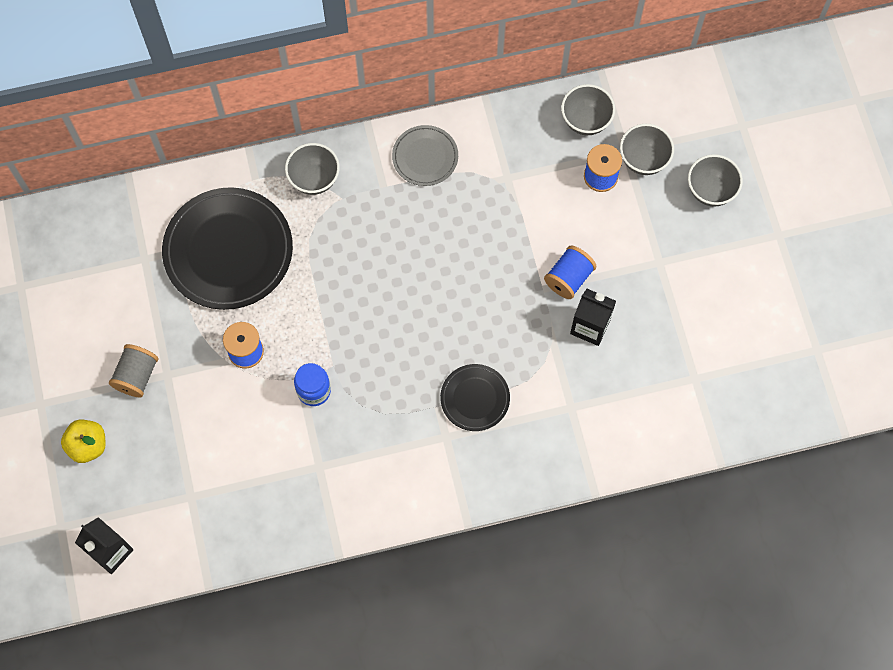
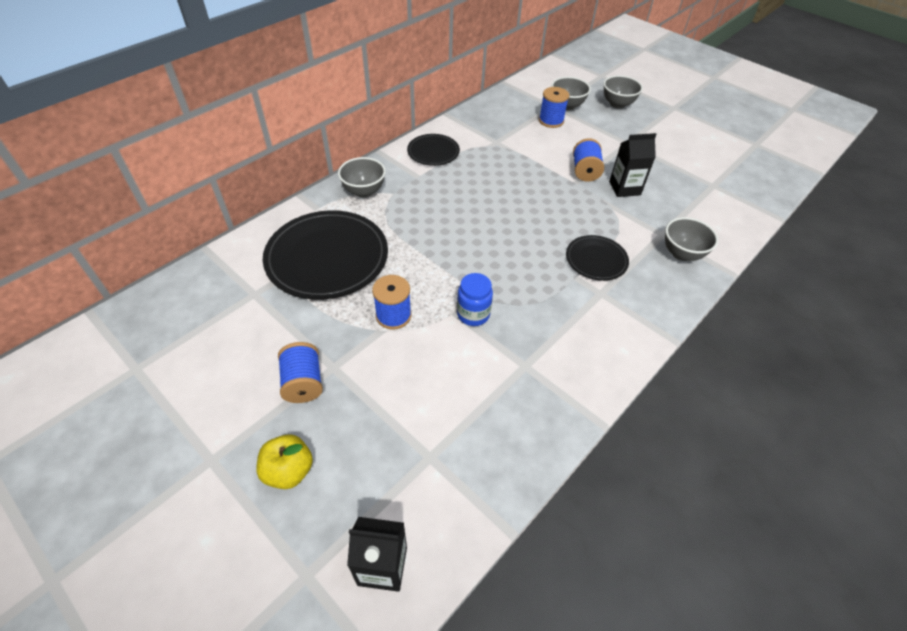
camera: 35 degrees left, 20 degrees down
(136, 376) = (303, 382): grey spool -> blue spool
(425, 157) = (433, 152): grey plate -> black plate
(585, 121) = (516, 102): grey bowl -> grey bowl (682, 254)

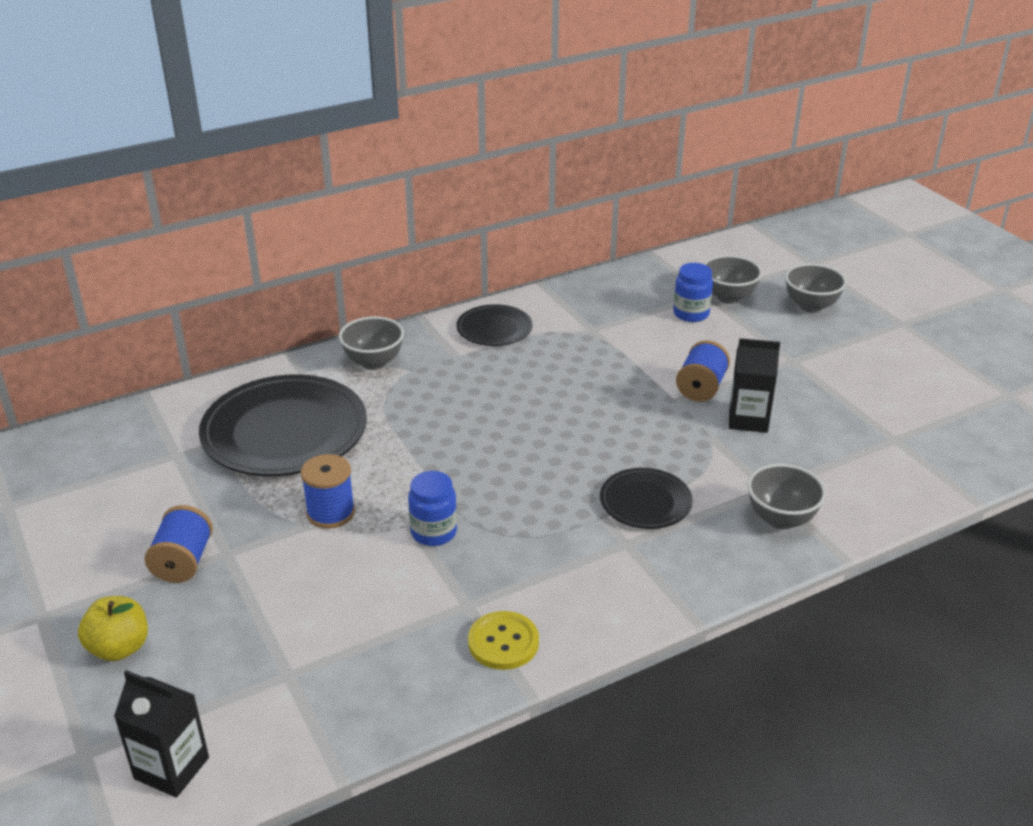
camera: 20 degrees right, 15 degrees down
(551, 121) = (691, 314): blue spool -> blue jar
(564, 388) = (503, 642): none -> yellow button

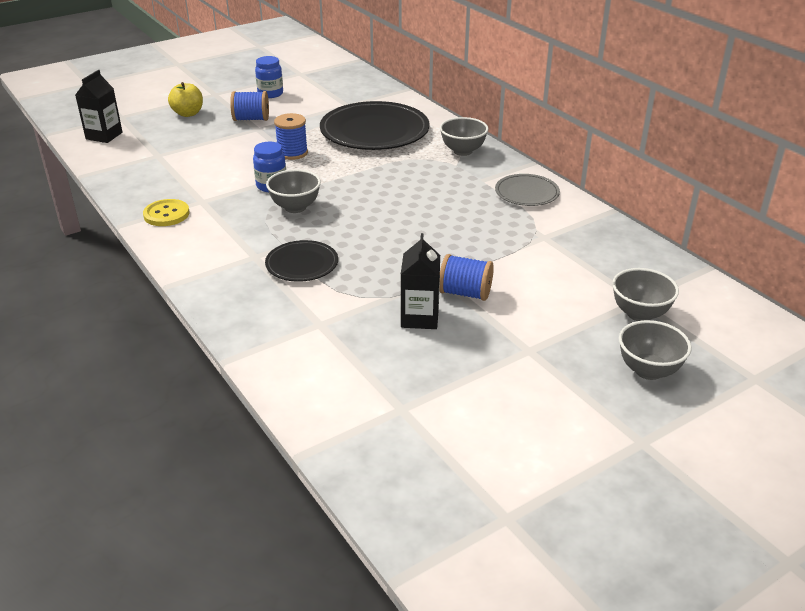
camera: 85 degrees right, 0 degrees up
(494, 329) = (526, 193): black plate -> grey plate
(691, 314) = (595, 290): blue jar -> blue jar (270, 94)
(781, 519) = (279, 329): grey bowl -> grey bowl (295, 207)

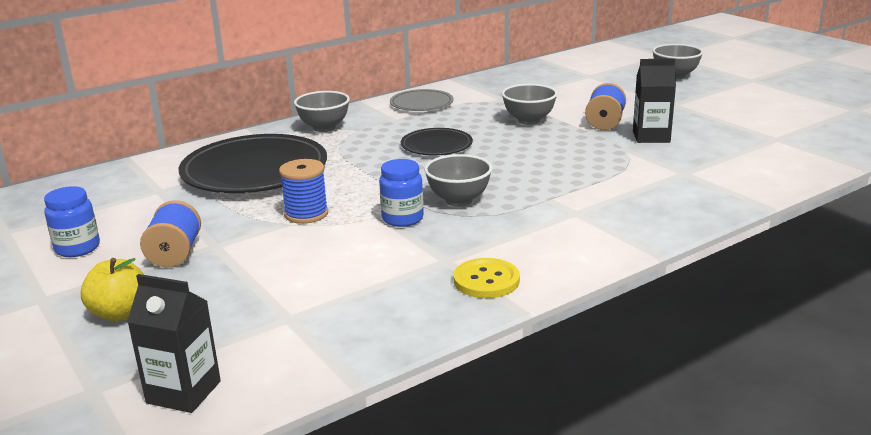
camera: 90 degrees left, 10 degrees down
(302, 264) = (583, 187): black plate -> black plate (436, 145)
(639, 314) = (607, 76): grey bowl -> grey bowl (528, 120)

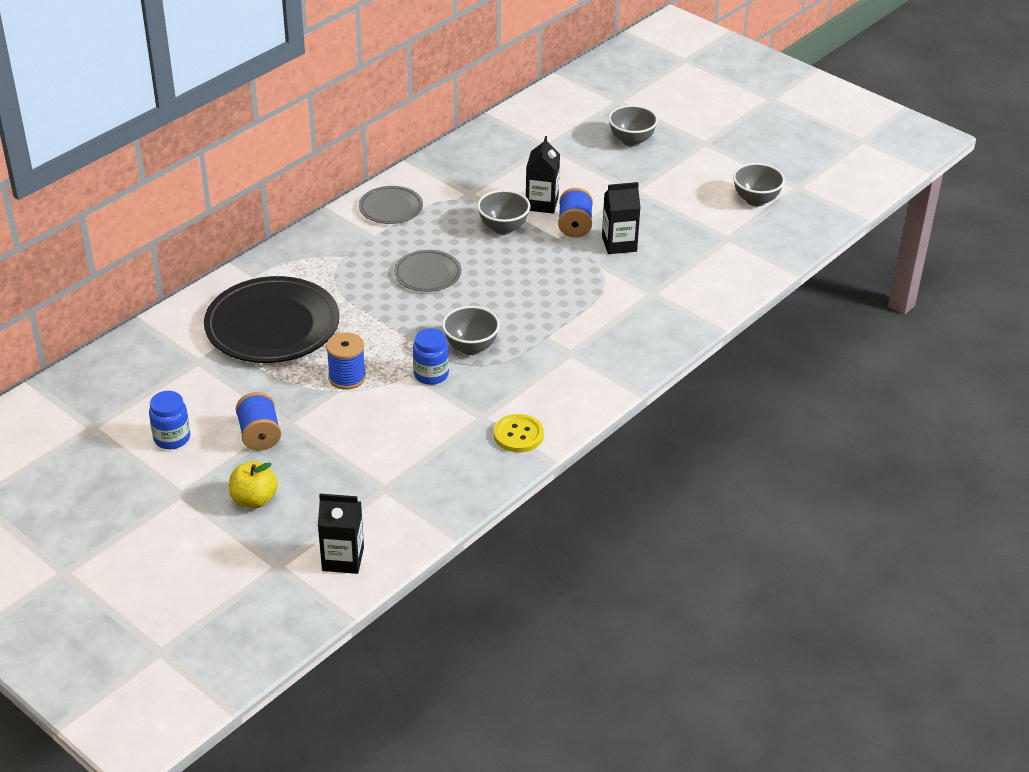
camera: 15 degrees left, 15 degrees up
(324, 128) = (309, 255): grey bowl -> grey bowl (756, 200)
(436, 145) = (427, 274): black plate -> grey plate
(574, 108) = (542, 203): none -> black carton

